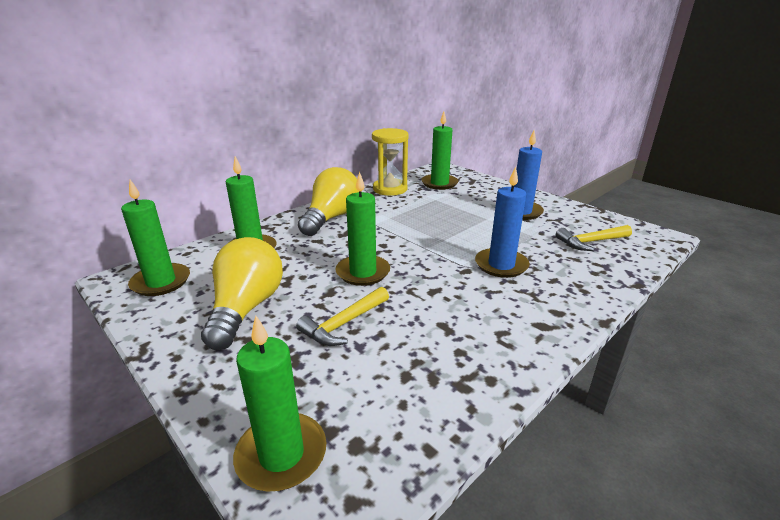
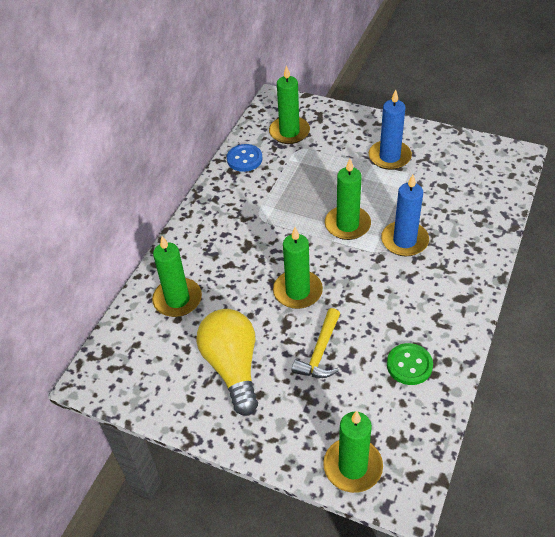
camera: 20 degrees left, 20 degrees up
(161, 282) = (132, 368): green candle -> green candle (347, 225)
(331, 218) = (218, 227): yellow light bulb -> none
(390, 189) = (244, 159): yellow hourglass -> blue button
(438, 368) = (409, 365): none -> green button
(591, 242) = (464, 183): yellow hammer -> none

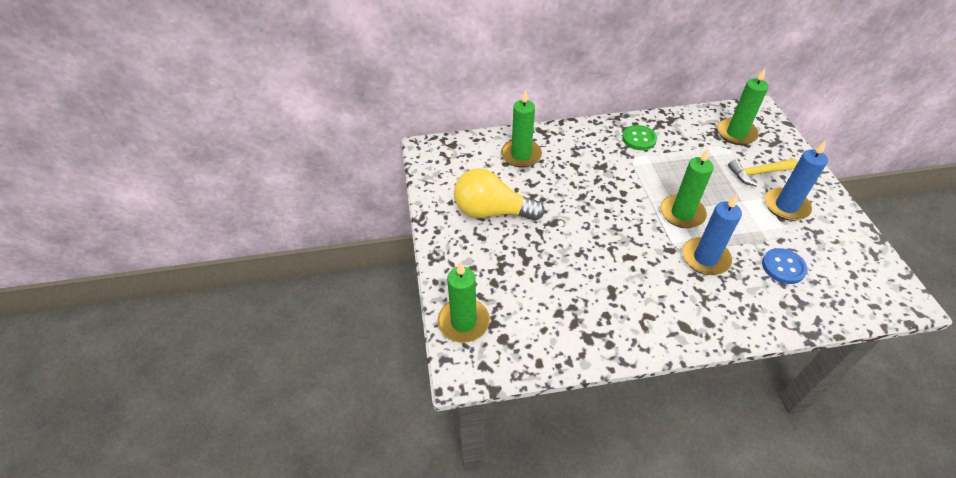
camera: 55 degrees right, 0 degrees up
(232, 367) = (492, 211): yellow light bulb -> yellow light bulb turned 120 degrees counterclockwise
(244, 159) = (679, 123): blue button -> blue button (783, 267)
(297, 291) = (588, 215): green candle -> none
(320, 352) = (545, 255): yellow hammer -> yellow hammer (758, 173)
(409, 365) = (582, 318): green button -> green button (639, 139)

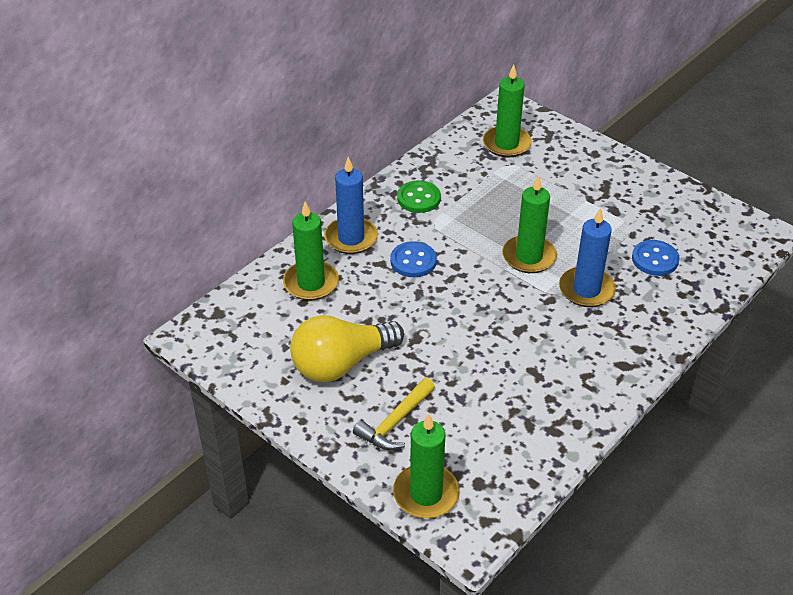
camera: 40 degrees left, 5 degrees down
(597, 175) = (413, 261): none -> blue button
(758, 173) = (560, 177): yellow hammer -> yellow hammer (395, 422)
(786, 206) = (610, 198): blue candle -> blue candle (351, 238)

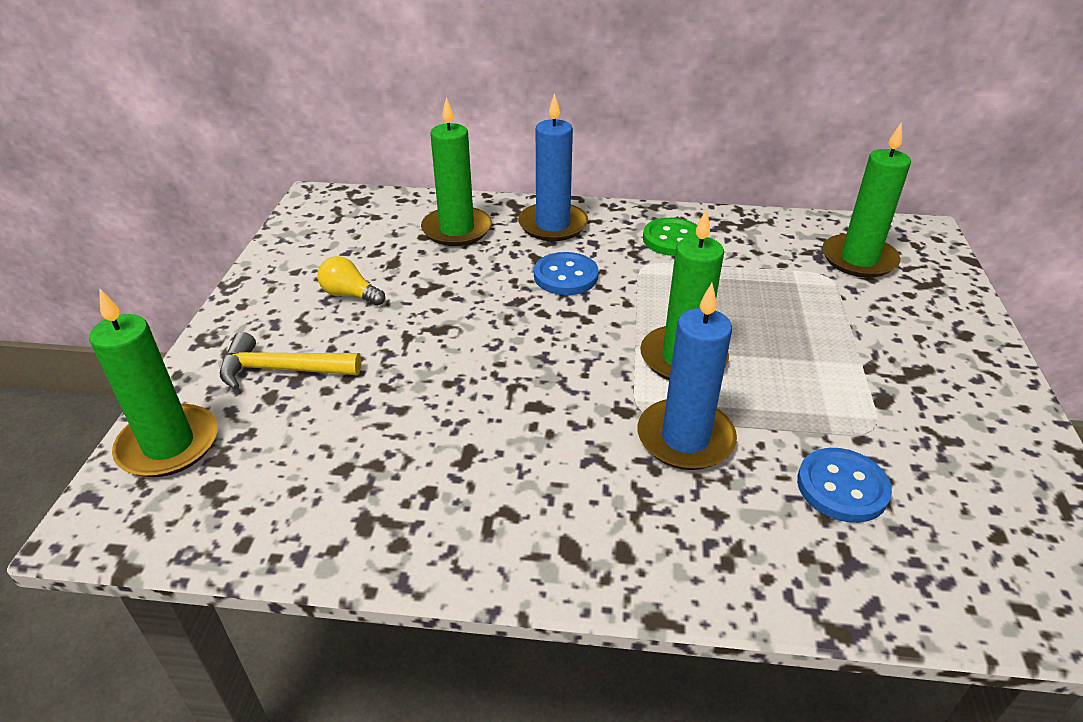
camera: 55 degrees right, 5 degrees down
(341, 364) = (350, 295): yellow light bulb -> yellow light bulb, size x0.46

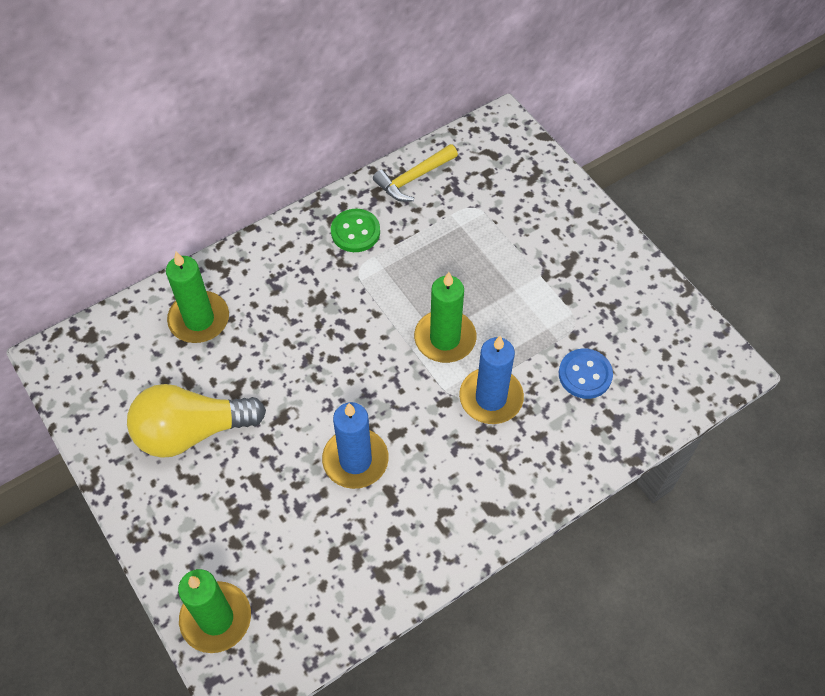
camera: 40 degrees left, 20 degrees up
(281, 370) = (218, 520): yellow hammer -> yellow hammer (413, 178)
(350, 295) = (191, 431): yellow light bulb -> yellow light bulb, size x2.18
(553, 225) = (263, 269): blue candle -> blue candle (355, 460)
(566, 276) = (317, 315): blue button -> none
(858, 259) = (481, 177): green candle -> none

